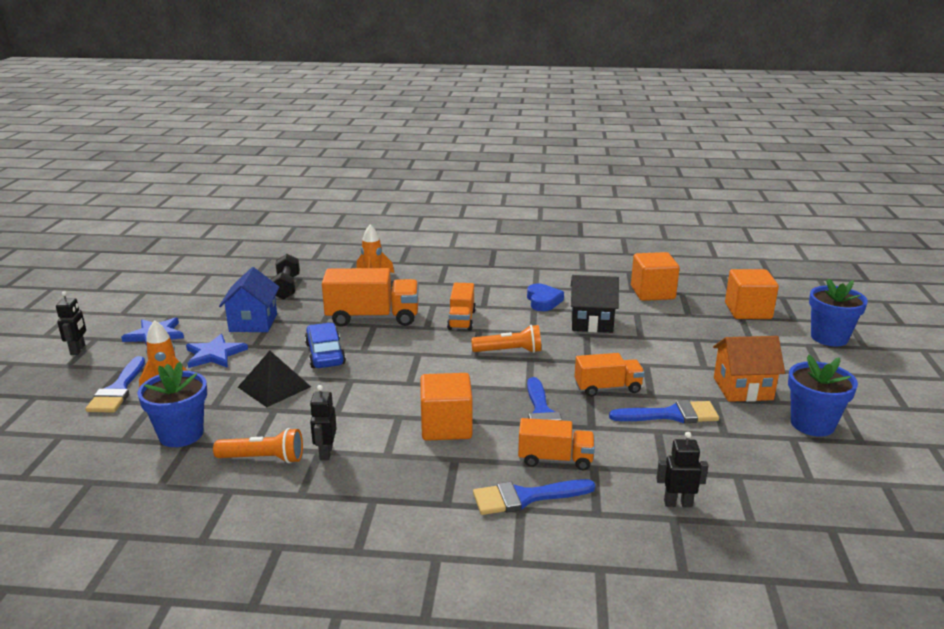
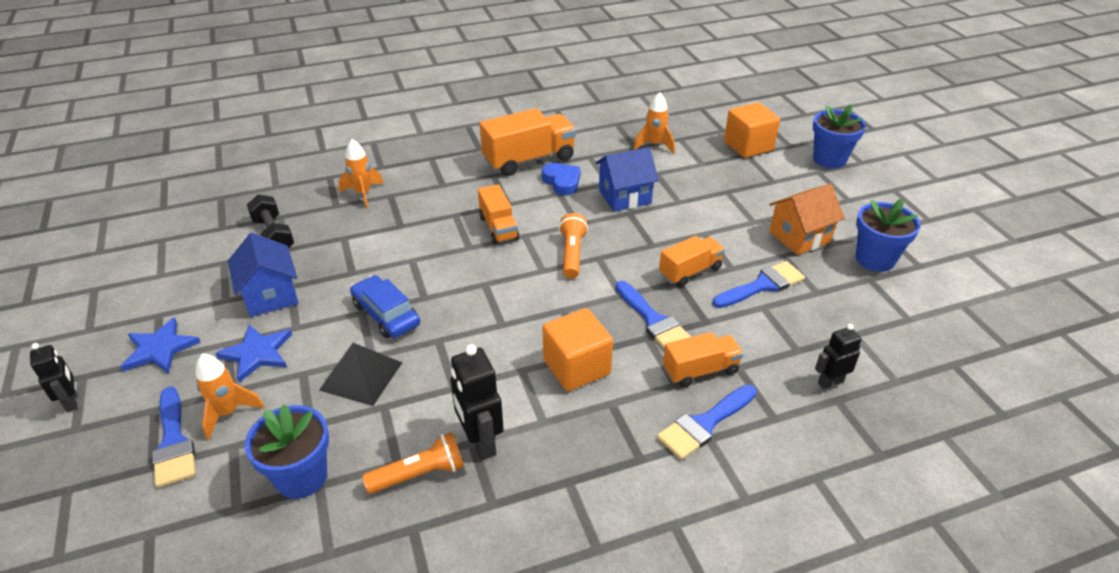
camera: 25 degrees left, 15 degrees up
(325, 453) = (480, 442): black robot -> black robot, size x1.59
(373, 318) = (403, 250): orange truck -> orange truck (529, 159)
(509, 351) = (572, 254): orange flashlight -> orange flashlight turned 60 degrees counterclockwise
(591, 322) = (624, 196): black house -> blue house
(652, 293) = (654, 145): orange cube -> orange rocket

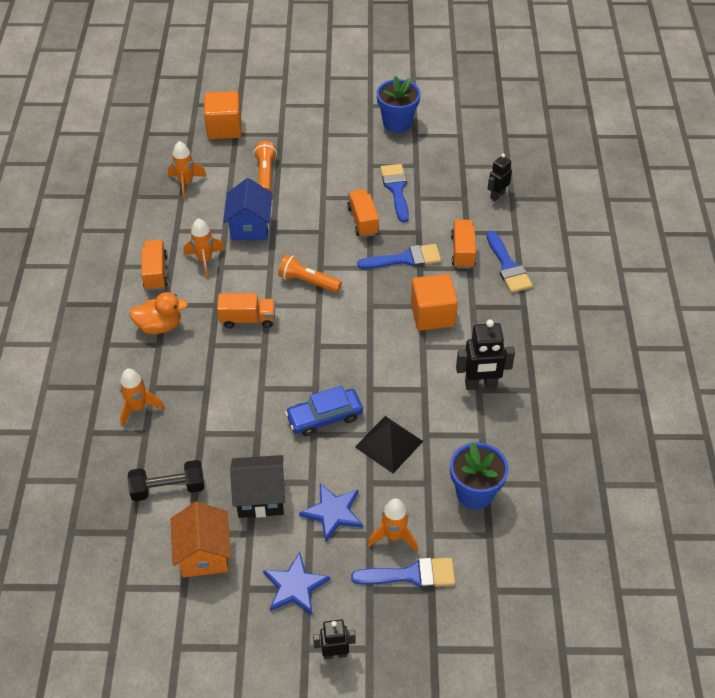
camera: 70 degrees left, 10 degrees up
(270, 295) = (260, 497): blue house -> black house
(419, 474) = (496, 424): orange flashlight -> orange flashlight (265, 174)
(465, 179) = (159, 326): none -> orange duck
(529, 159) = (155, 273): orange truck -> orange truck, size x0.61
(562, 182) = (205, 260): blue heart -> orange rocket
(799, 237) = (354, 149): orange house -> orange house (204, 554)
(829, 159) = (271, 92): blue flower pot -> none
(830, 382) = (497, 195): black robot -> black robot turned 45 degrees clockwise

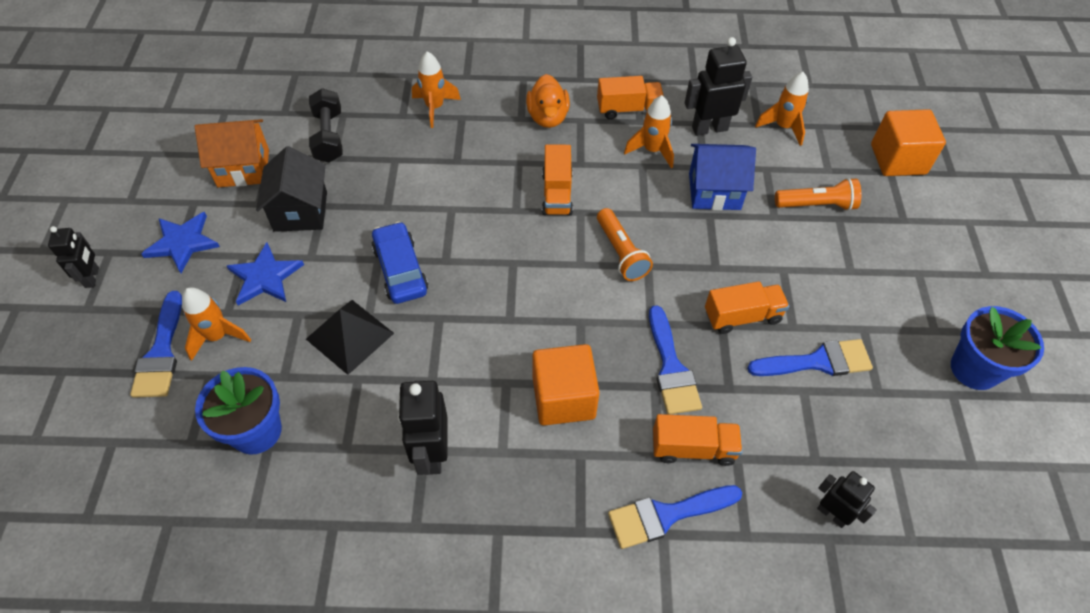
camera: 90 degrees right, 5 degrees up
(183, 225) = (709, 128): none -> black robot
(308, 282) = (621, 252): orange flashlight -> orange flashlight turned 135 degrees clockwise

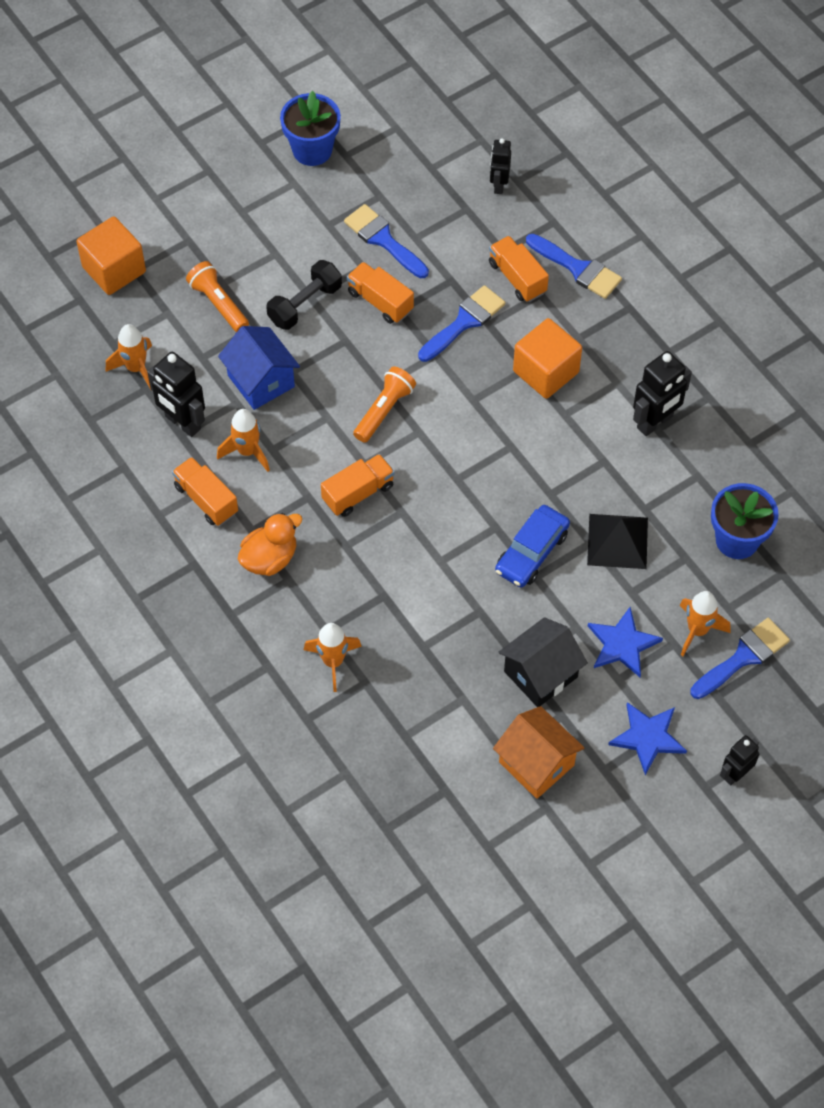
camera: 125 degrees left, 5 degrees up
(329, 137) = (442, 723): black dumbbell -> black dumbbell (305, 304)

